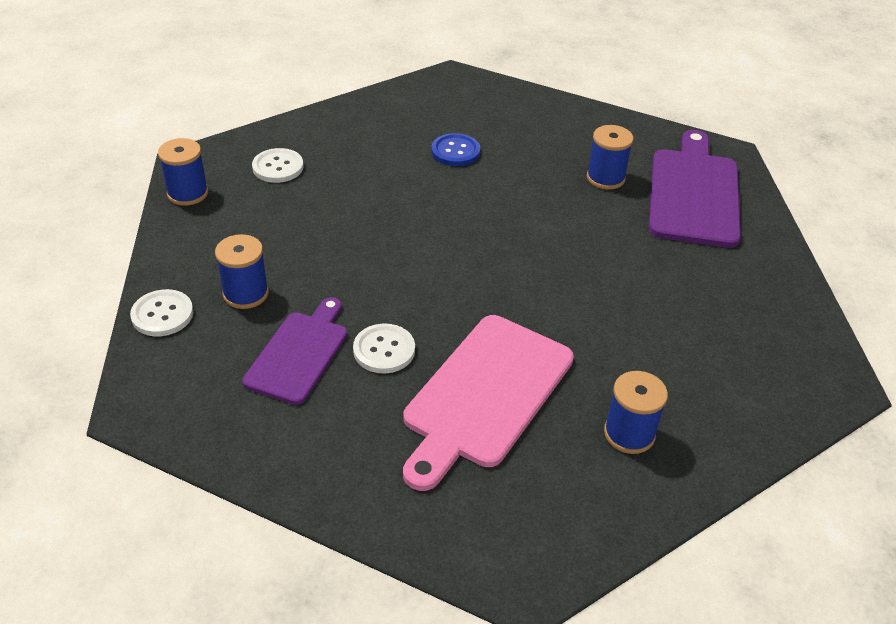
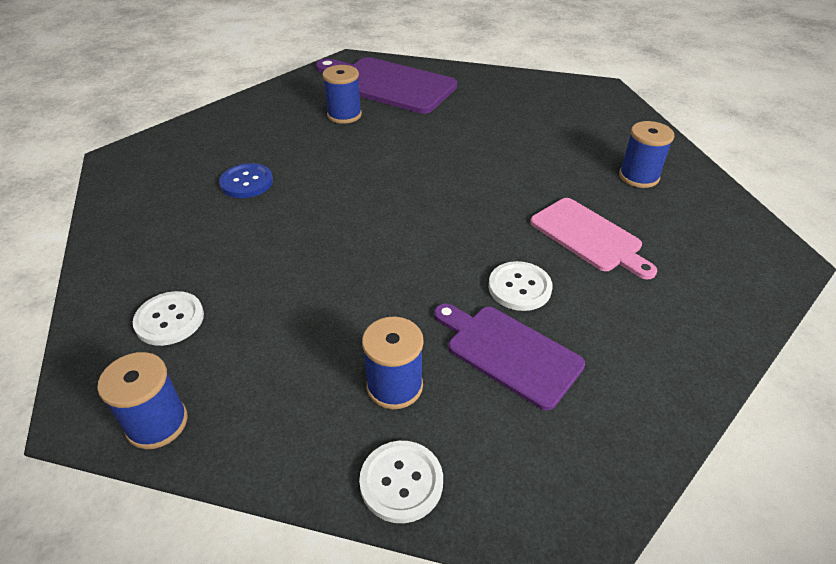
camera: 70 degrees left, 0 degrees up
(485, 394) = (588, 237): pink cutting board -> pink cutting board, size x0.64

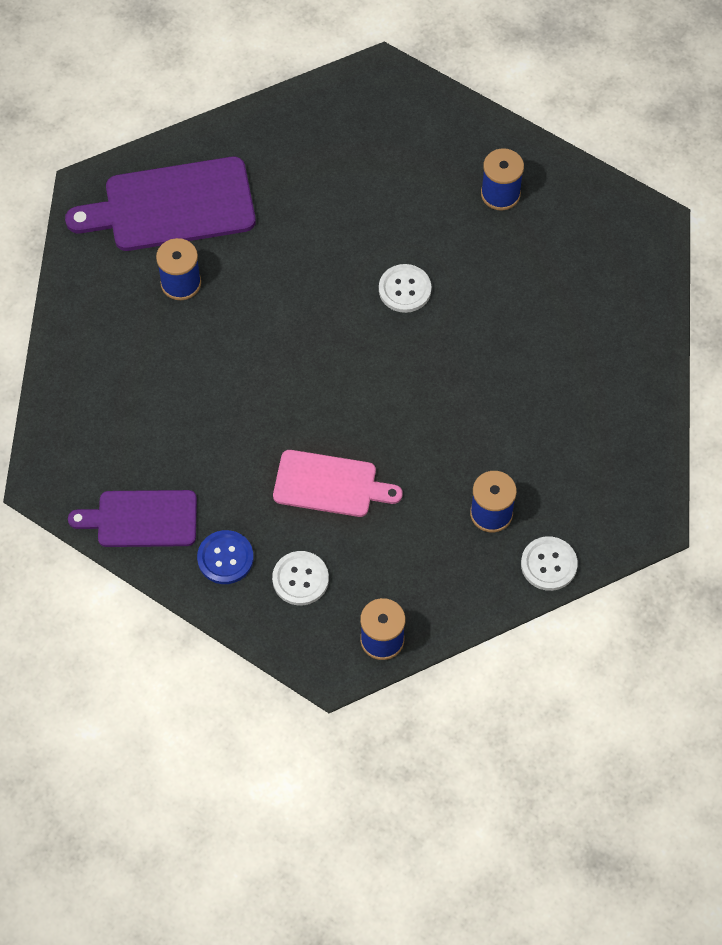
camera: 40 degrees left, 20 degrees up
(246, 182) = (196, 427): blue button -> blue button (225, 558)
(509, 352) = (537, 439): purple cutting board -> purple cutting board (142, 519)
(519, 287) = (501, 380): white button -> white button (404, 289)
(588, 237) = (511, 295): pink cutting board -> pink cutting board (330, 485)

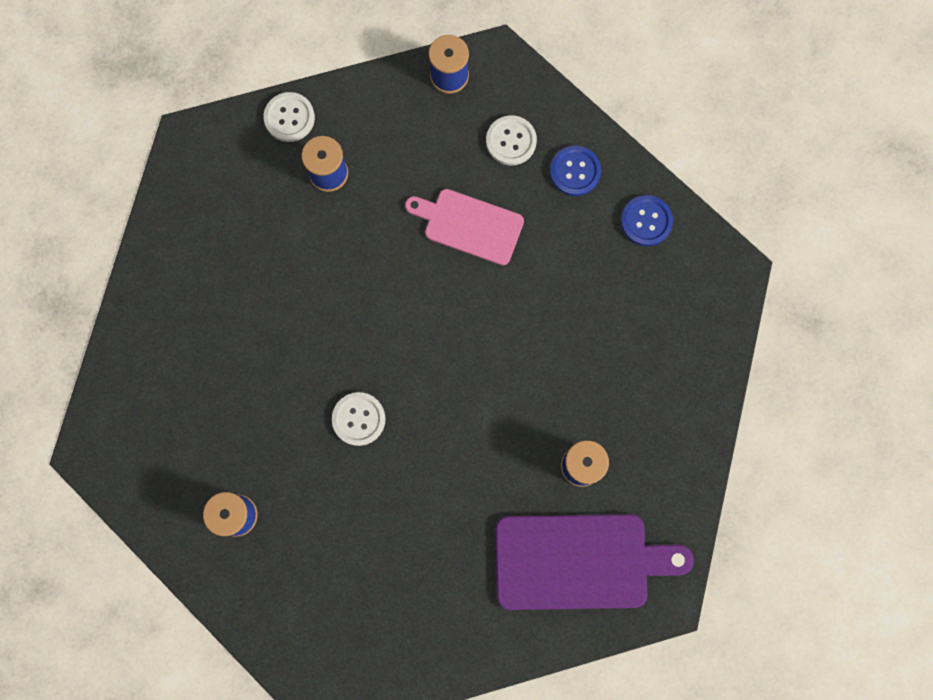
camera: 170 degrees left, 15 degrees up
(142, 519) = (646, 221): purple cutting board -> blue button

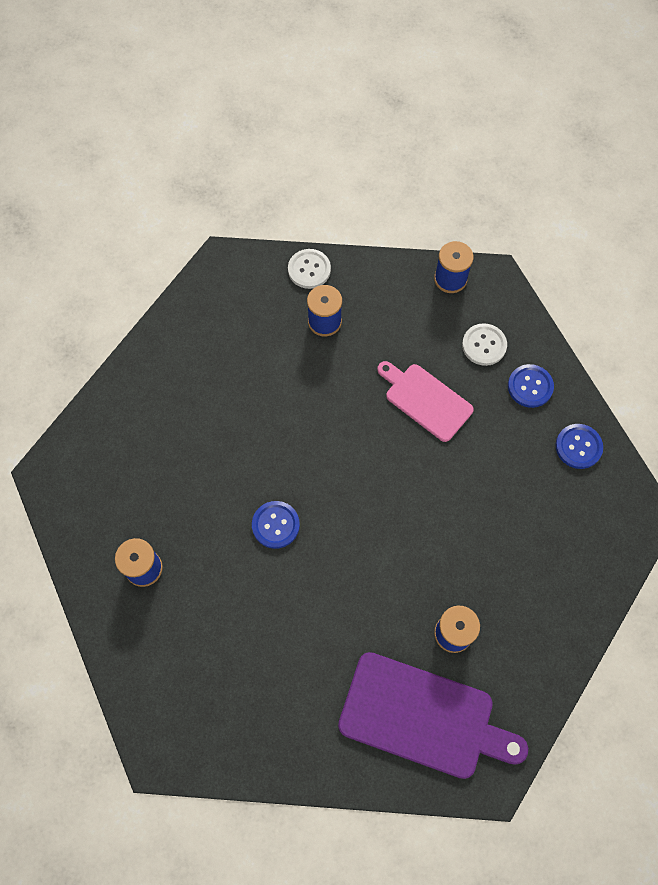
camera: 20 degrees right, 10 degrees down
(358, 419) = (275, 525): white button -> blue button

